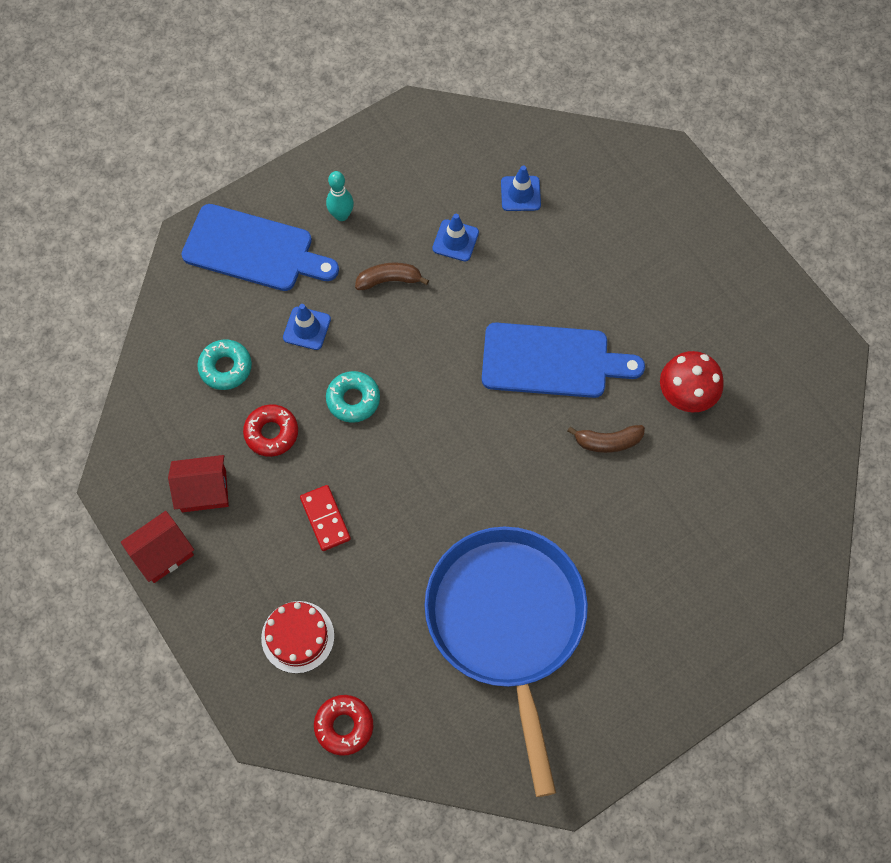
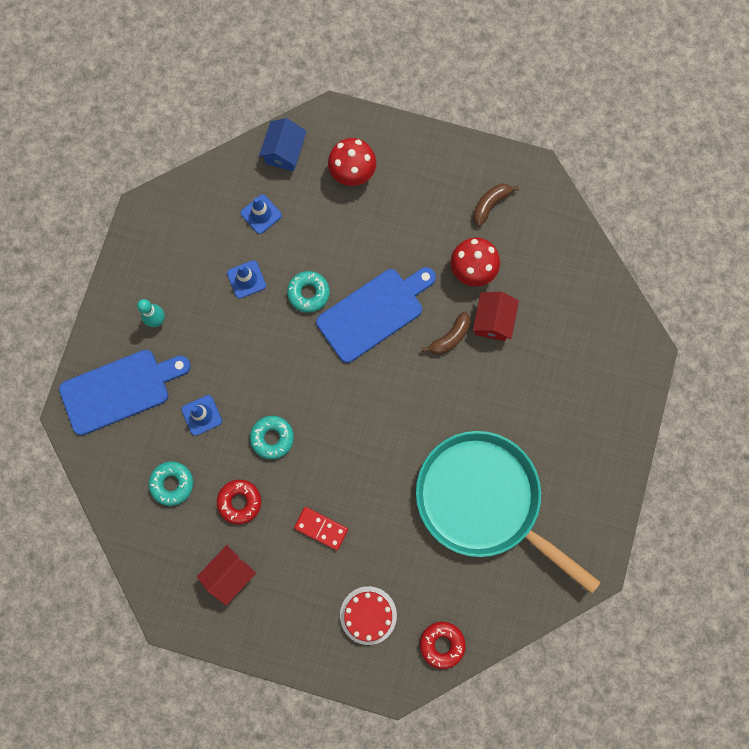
camera: 40 degrees left, 10 degrees up
(163, 553) = (239, 635): red house -> red house (493, 321)
(389, 280) = (227, 340): brown banana -> brown banana (490, 204)
(503, 296) = (308, 293): none -> turquoise donut
(507, 623) = (484, 500): blue pan -> turquoise pan
(591, 155) = (284, 152): none -> blue house
(641, 221) = (352, 174): none -> red mushroom

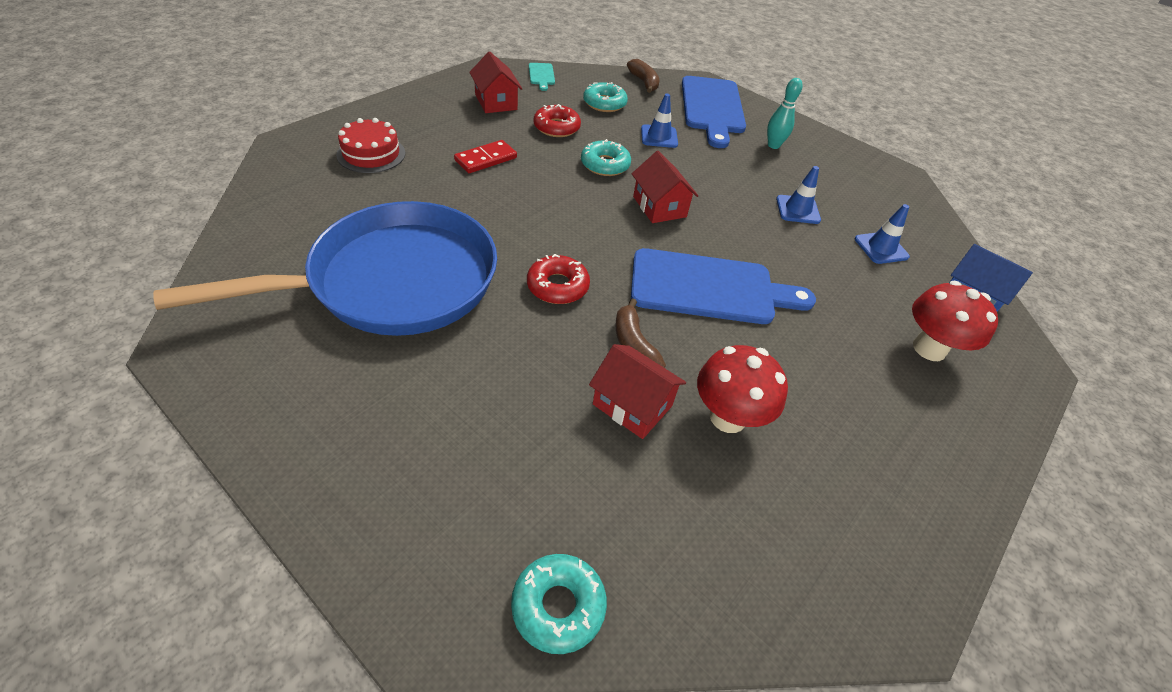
camera: 110 degrees right, 30 degrees down
(153, 565) = (541, 75): none -> turquoise cutting board
(303, 376) = (659, 207): none -> red house
(308, 293) = (761, 246): turquoise donut -> turquoise donut (558, 606)
(374, 313) = (709, 288): blue cutting board -> blue cutting board turned 75 degrees counterclockwise
(442, 644) = (282, 185): red donut -> red donut (557, 286)
(484, 500) = (393, 282): turquoise pan -> blue pan
(490, 204) = (842, 498): brown banana -> brown banana (644, 82)

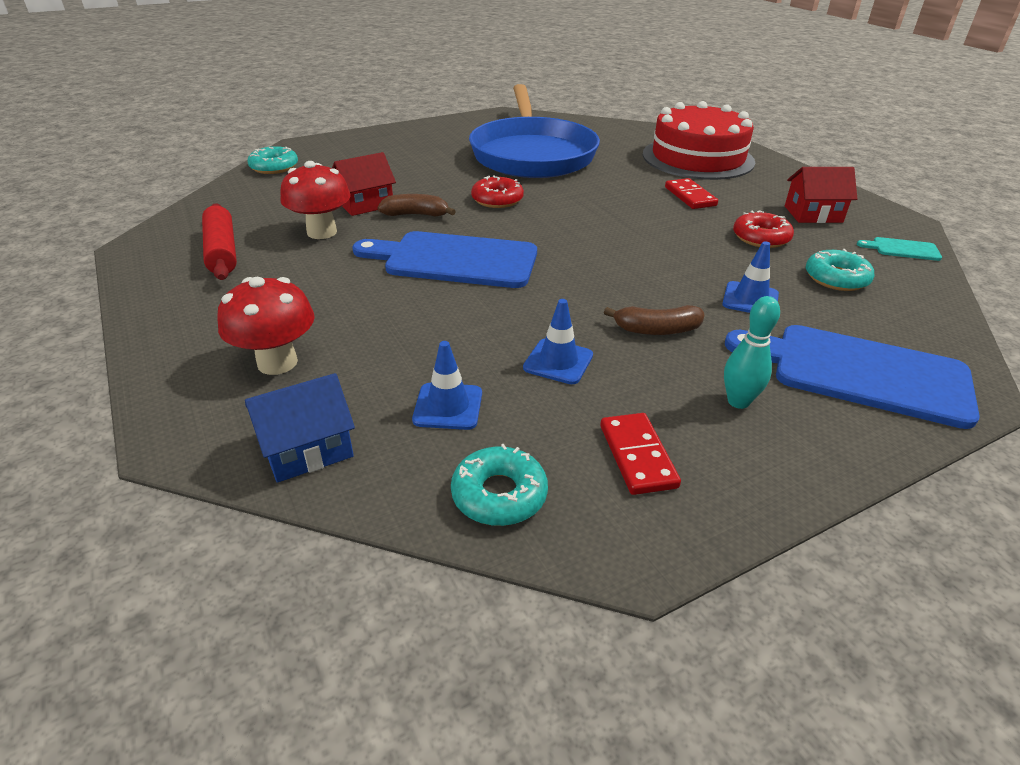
camera: 115 degrees right, 10 degrees down
(371, 154) = (697, 158): red cake -> red cake, size x1.91
(605, 165) = (679, 250): turquoise donut -> turquoise donut (499, 495)
(644, 82) = (927, 326): brown banana -> brown banana (656, 330)
(659, 207) = (591, 264): red house -> none
(709, 288) = (455, 260): blue cutting board -> blue cutting board turned 75 degrees clockwise
(835, 498) = (222, 251): none -> red rolling pin
(846, 176) = (637, 456): none -> red domino

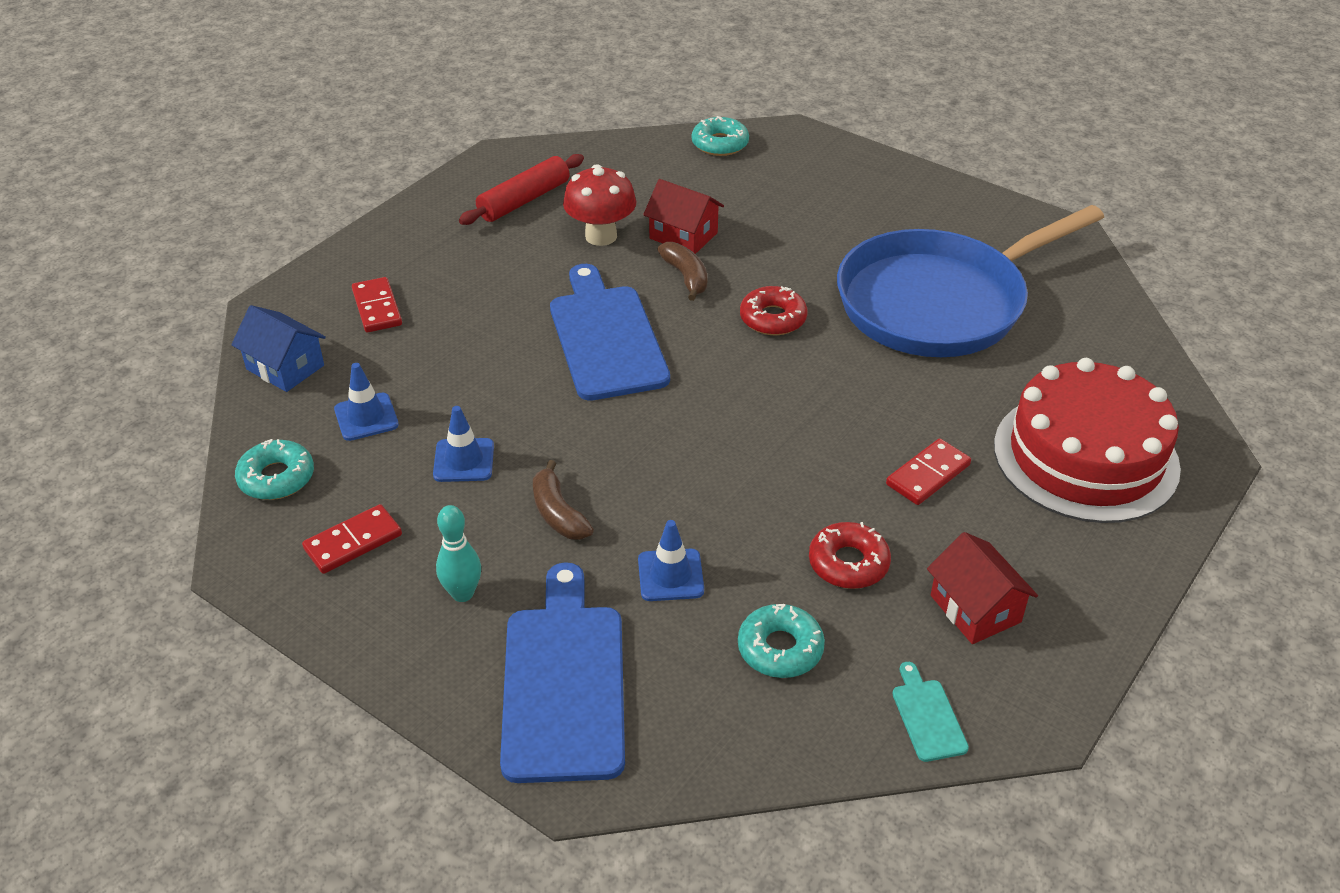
camera: 65 degrees right, 5 degrees up
(277, 362) = (377, 308): red mushroom -> red domino

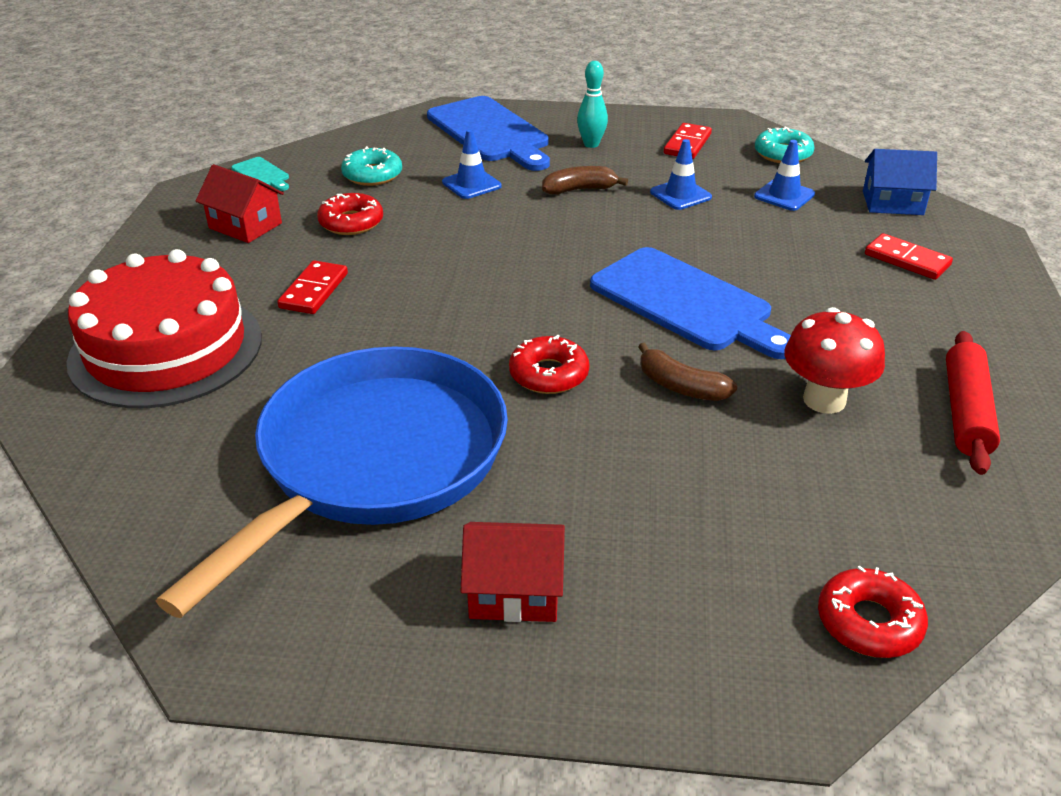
camera: 150 degrees right, 5 degrees down
(558, 513) = (580, 189): brown banana -> brown banana turned 45 degrees counterclockwise
(683, 236) = (739, 436): red house -> red house (514, 591)
(720, 144) = (869, 622): turquoise donut -> red donut

